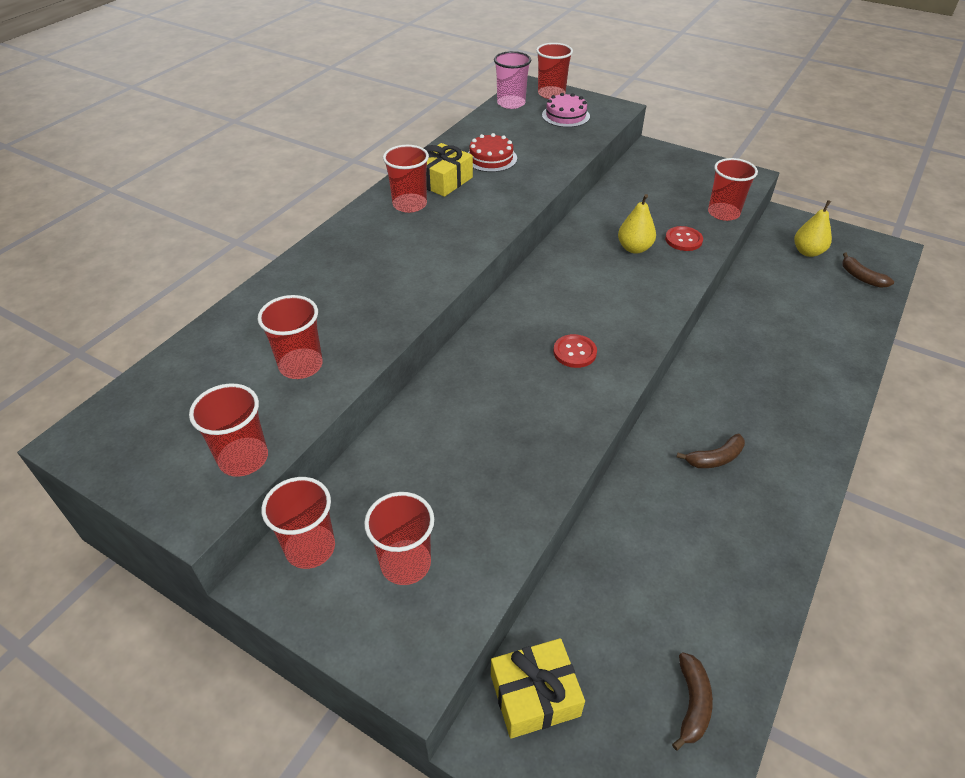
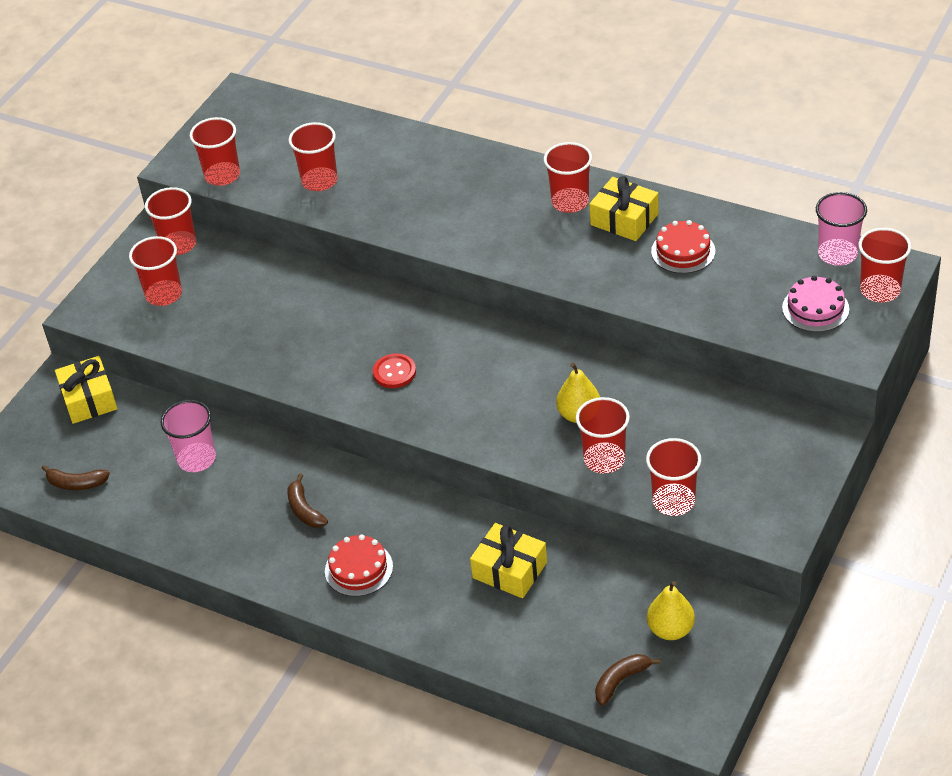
camera: 90 degrees right, 0 degrees up
(646, 558) = (196, 459): none -> pink cup
(683, 240) = (604, 459): red button -> red cup
(767, 324) = (509, 570): none -> yellow gift
(784, 419) = (358, 569): none -> red cake

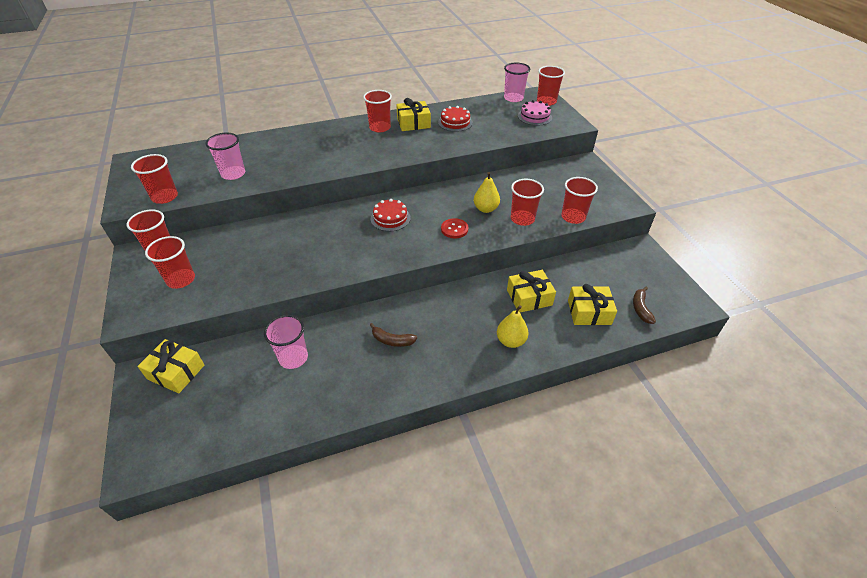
camera: 50 degrees left, 0 degrees up
(76, 483) = (223, 426): brown banana -> none
(319, 181) = (233, 174): red cup -> pink cup
(358, 569) = (460, 348): red cake -> red cake (390, 218)
(394, 372) = (374, 241): red button -> red button (454, 229)
(553, 638) = (589, 312): none -> yellow gift
(670, 629) = (625, 274): yellow pear -> yellow pear (511, 341)

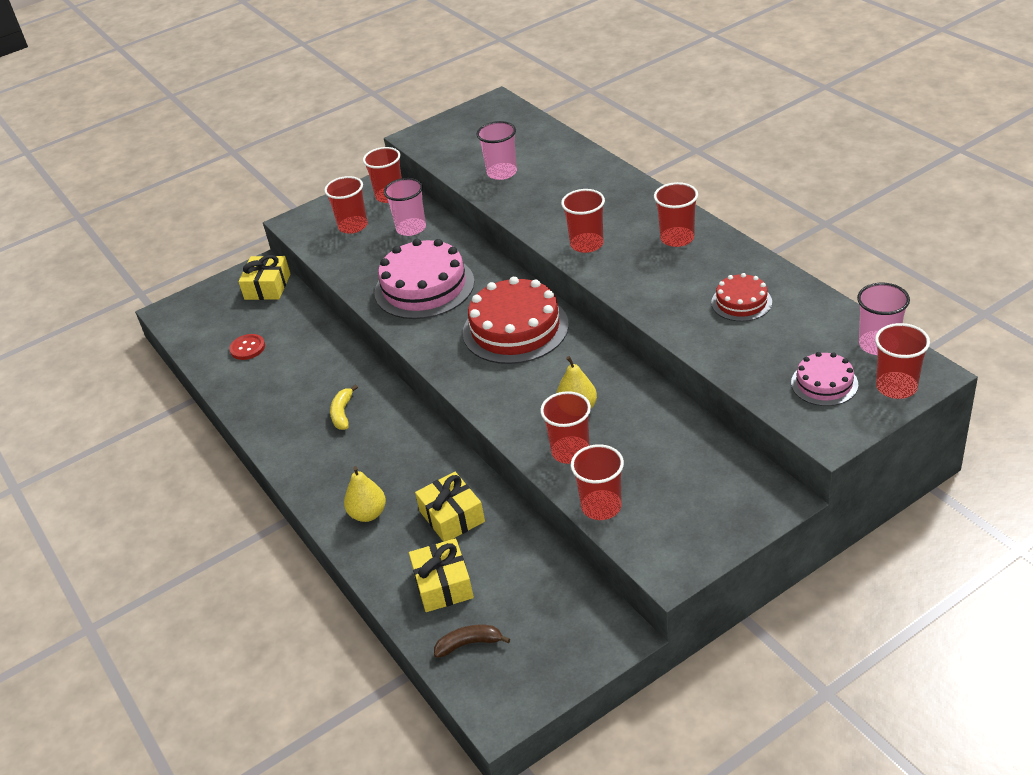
camera: 80 degrees right, 5 degrees down
(165, 197) = (439, 151): red cup -> red cup (587, 244)
(293, 357) = (301, 351): pink cup -> pink cup (411, 228)
(306, 252) = (424, 287): none -> pink cake
(390, 218) = (515, 328): red cake -> red cake, size x1.89
(392, 340) = (342, 413): brown banana -> yellow banana
(413, 123) = (711, 263): yellow gift -> none
(454, 229) = (516, 391): red button -> red button (247, 348)

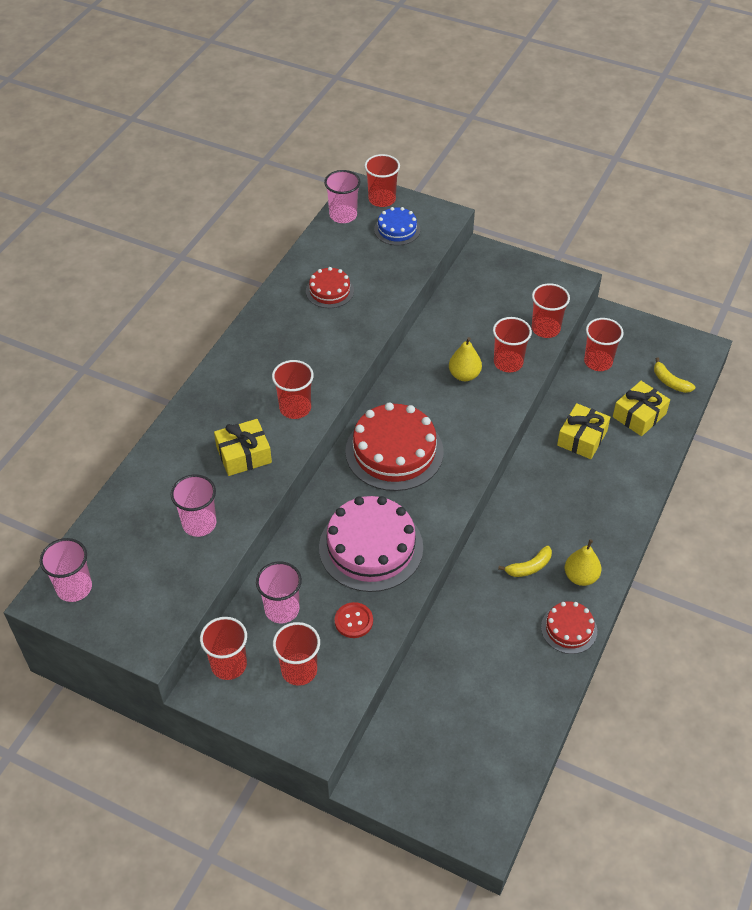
camera: 125 degrees left, 10 degrees up
(247, 348) = (496, 705): red button -> red button (353, 621)
(263, 415) = (569, 629): none -> red cake
(267, 286) = (396, 752): yellow gift -> yellow gift (244, 455)
(368, 514) = (614, 489): yellow pear -> yellow pear (580, 577)
(469, 644) = (670, 382): brown banana -> yellow banana
(494, 113) = (74, 588): none -> pink cup
(677, 238) = (261, 352): red cup -> red cup (598, 362)
(824, 383) = (397, 229): pink cake -> blue cake

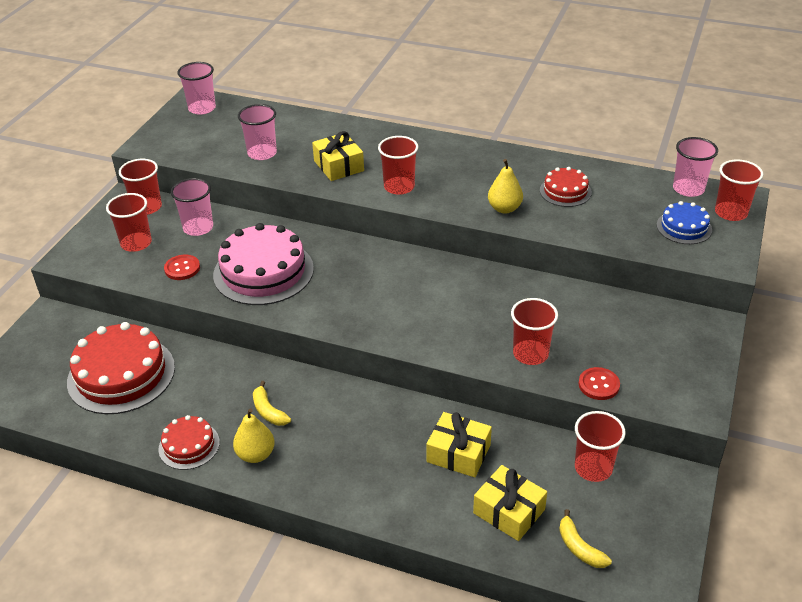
camera: 85 degrees right, 10 degrees down
(394, 451) = (382, 277): red cake -> red cake (121, 374)
(464, 375) = (501, 319): yellow pear -> yellow pear (504, 208)
(546, 328) = (598, 385): red cup -> red button
(670, 382) = (579, 548): yellow banana -> yellow banana turned 75 degrees counterclockwise

